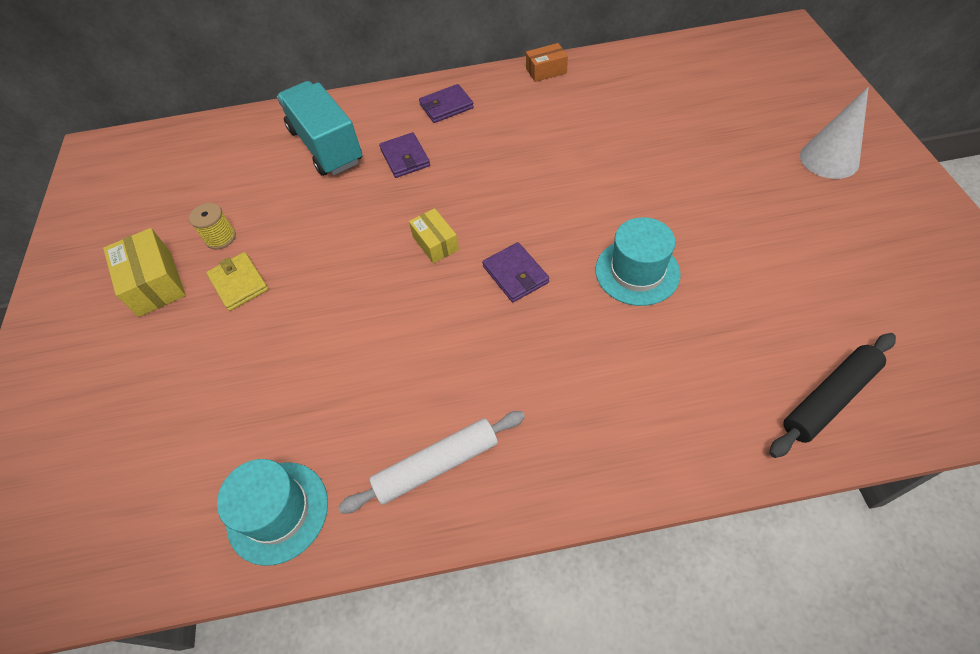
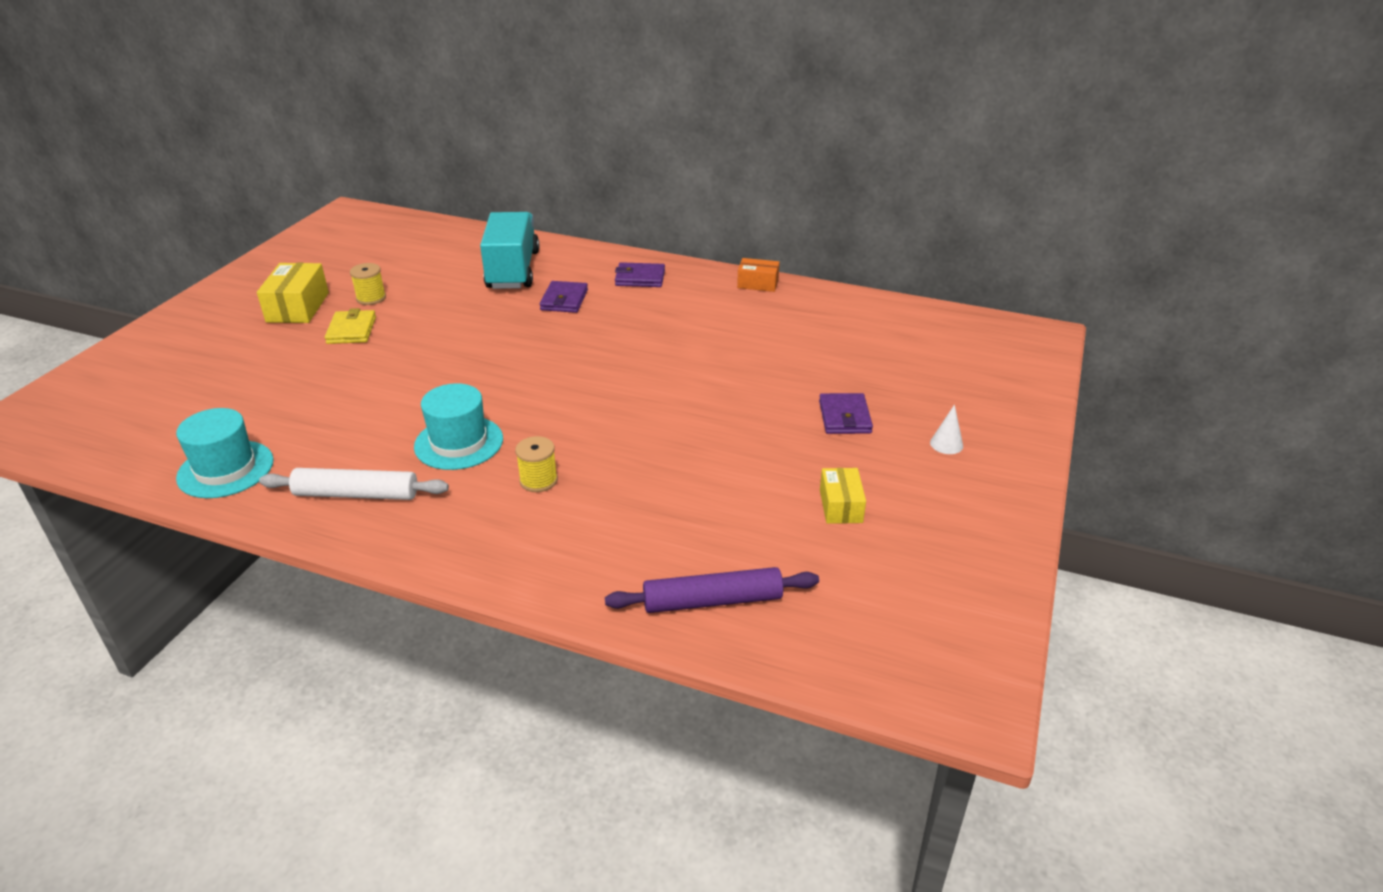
camera: 25 degrees right, 20 degrees down
(435, 243) = (520, 363): yellow box -> yellow box (840, 506)
(515, 274) = (556, 408): purple wallet -> purple wallet (844, 417)
(578, 358) = (538, 480): none -> yellow spool
(637, 272) = (658, 448): turquoise hat -> turquoise hat (459, 443)
(829, 159) = (946, 444): white cone -> white cone, size x0.50
(829, 398) = (713, 601): black rolling pin -> purple rolling pin

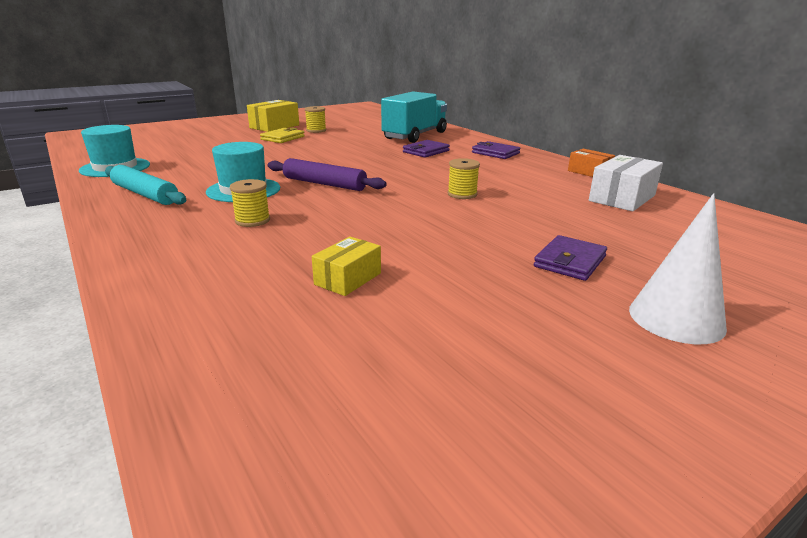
camera: 35 degrees right, 10 degrees down
(357, 494) = (145, 194): white rolling pin -> turquoise rolling pin
(682, 363) = (462, 194): none -> yellow spool
(713, 601) = (229, 345): purple rolling pin -> purple rolling pin (324, 184)
(816, 317) = (622, 198): none -> white box
(840, 506) = (474, 324): yellow box -> yellow box (348, 279)
(946, 444) = (676, 318): white cone -> white cone, size x2.00

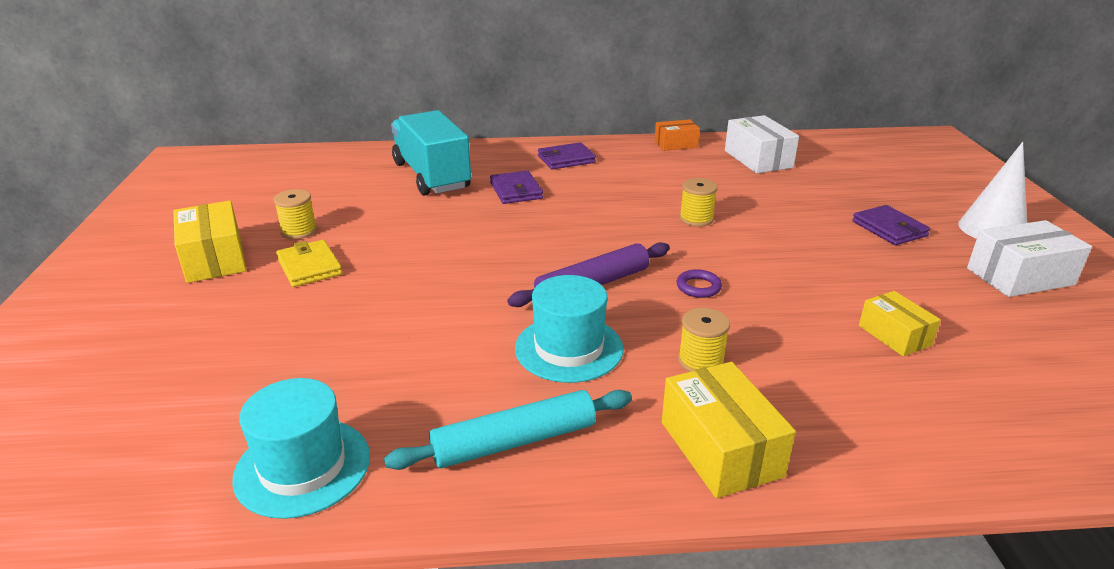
camera: 60 degrees left, 5 degrees up
(152, 237) = (720, 449): none -> yellow box
(353, 208) = (698, 287): none -> purple ring
(564, 340) = (1020, 276): none -> white box

